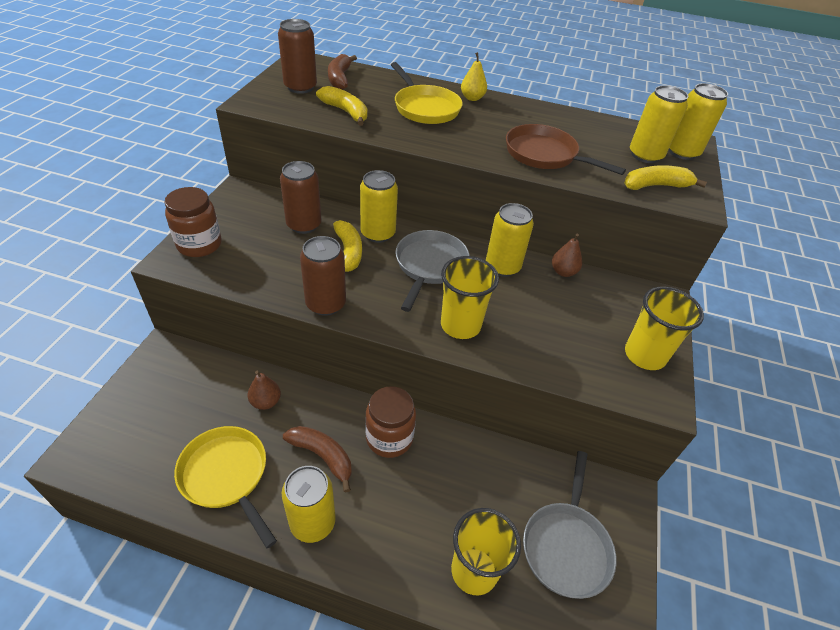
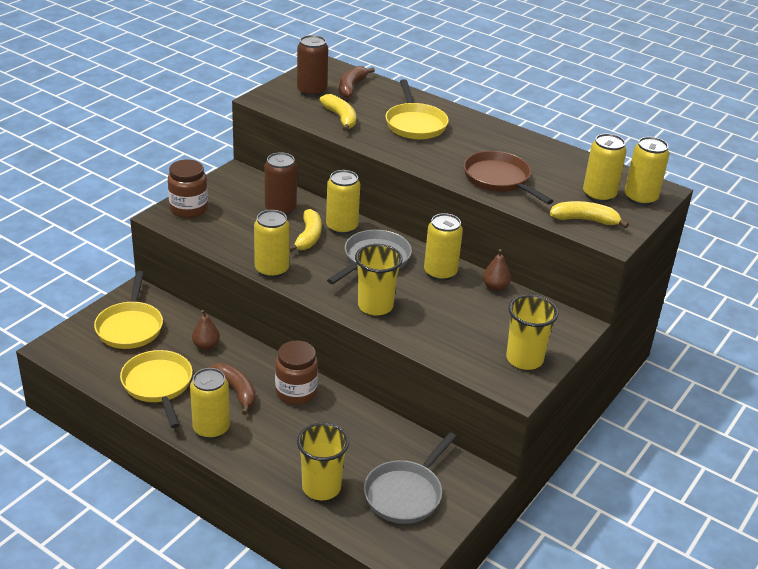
camera: 20 degrees right, 10 degrees down
(167, 399) = (130, 327): none -> yellow pan
(326, 304) = (272, 269): brown can -> yellow can
(472, 98) = (466, 121): yellow pear -> none

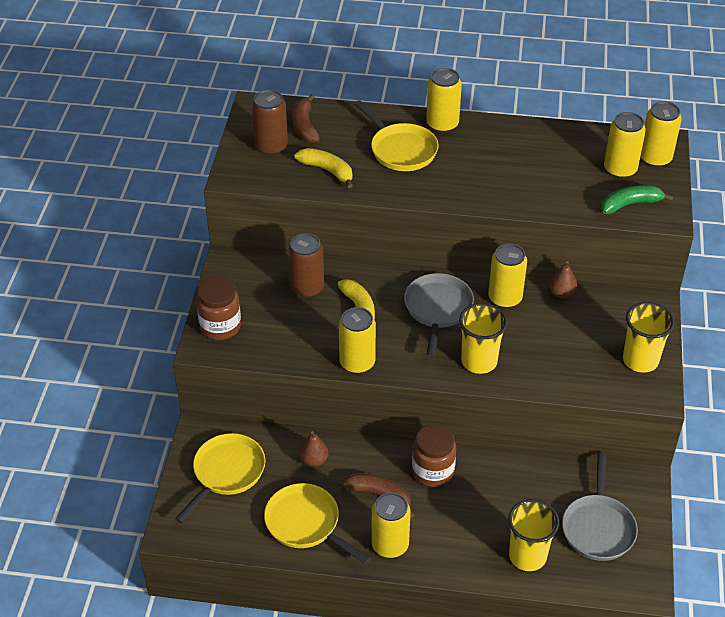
camera: 25 degrees left, 10 degrees up
(130, 327) = (226, 473): yellow pan -> yellow pan turned 120 degrees counterclockwise
(342, 227) = (380, 284): yellow can -> yellow can (442, 124)
(499, 180) = (526, 187): brown pan -> none
(585, 220) = (630, 204): yellow banana -> green banana

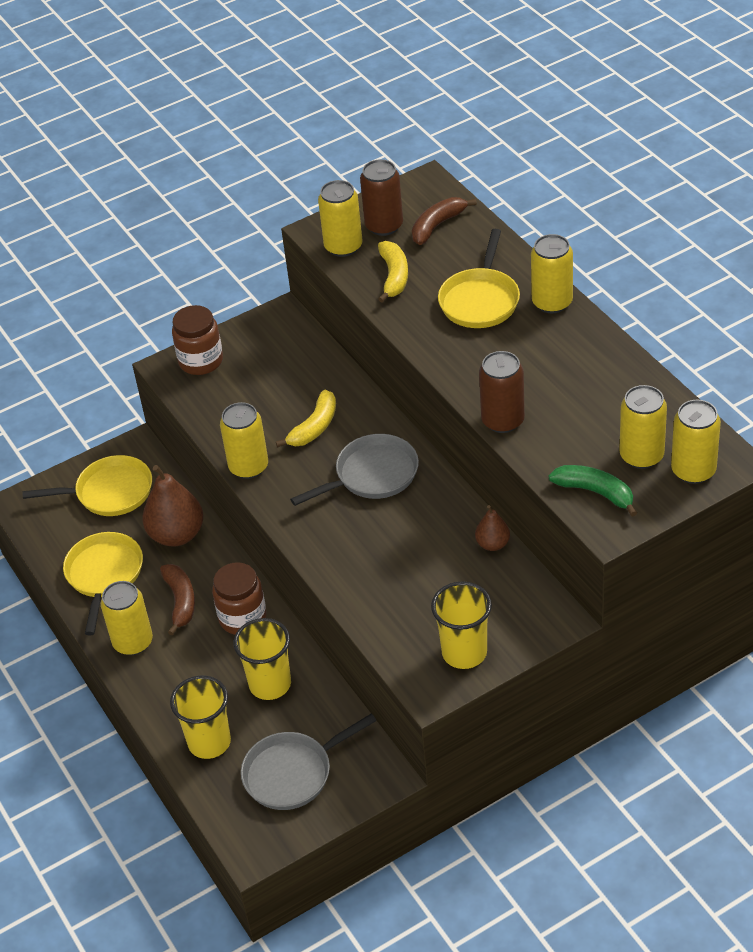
camera: 55 degrees right, 0 degrees up
(307, 288) = (304, 379): brown can -> brown can (503, 420)
(314, 460) = (177, 535): brown pear -> brown pear, size x1.88
(479, 361) = (336, 542): yellow cup -> yellow cup (270, 684)
(505, 298) = (439, 509): yellow can -> yellow can (343, 246)

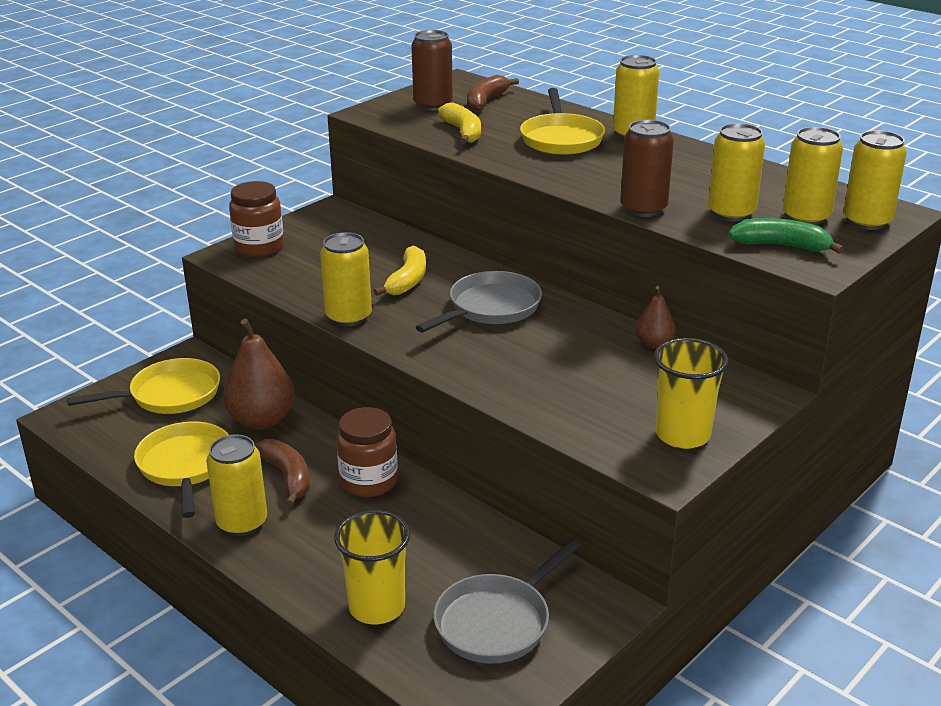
camera: 20 degrees left, 15 degrees down
(270, 684) = (428, 538): yellow cup -> none
(343, 246) = (399, 119): yellow can -> yellow can (731, 213)

